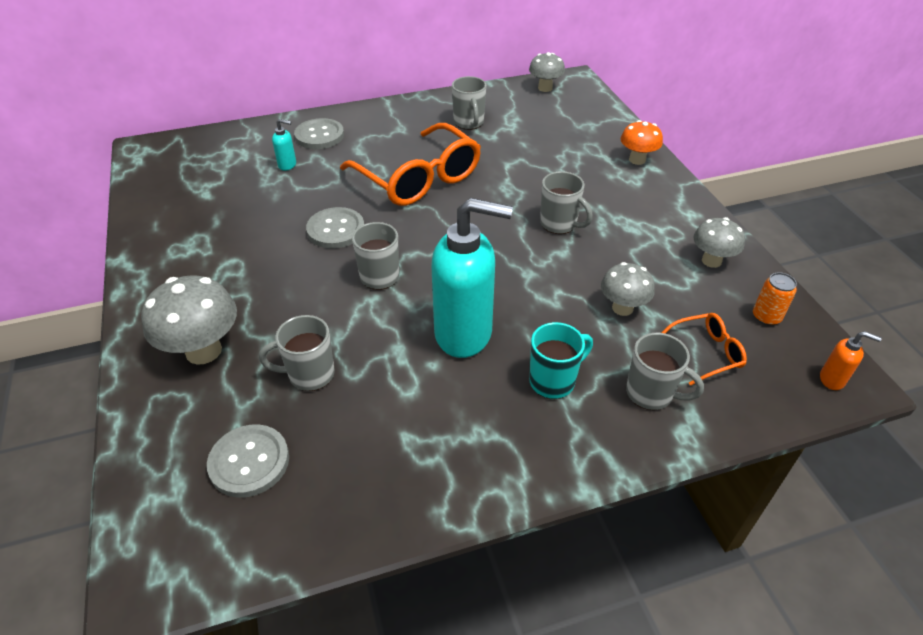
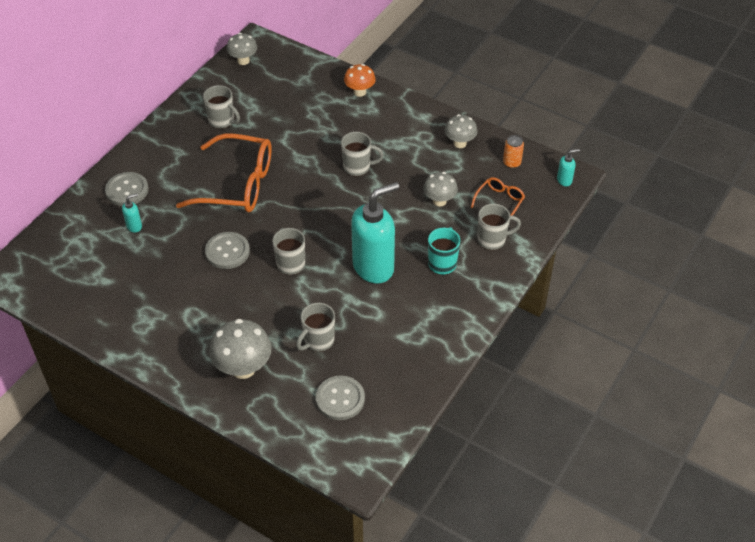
camera: 40 degrees left, 5 degrees up
(832, 379) = (564, 180): orange soap dispenser -> turquoise soap dispenser

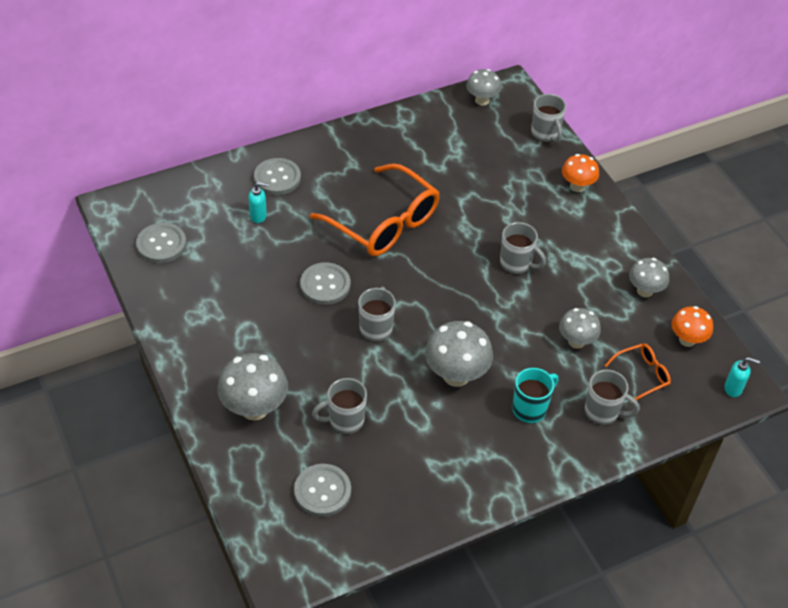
camera: 30 degrees right, 0 degrees up
(71, 285) = (161, 244): none -> grey button
(222, 121) = (416, 152): grey mug -> grey mug (545, 134)
(374, 267) = (456, 375): turquoise soap dispenser -> grey mushroom
(512, 163) = (687, 340): orange can -> orange mushroom

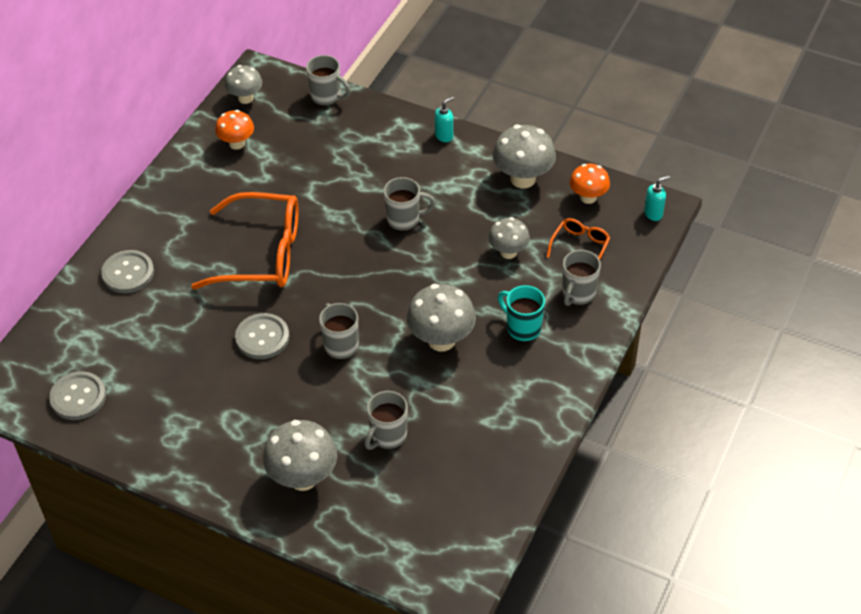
camera: 35 degrees left, 0 degrees up
(258, 216) = (144, 316): turquoise soap dispenser -> turquoise soap dispenser (444, 136)
(322, 491) = (424, 503): grey button -> none
(530, 409) = (522, 328): turquoise mug -> turquoise mug turned 60 degrees counterclockwise
(577, 186) = (393, 126): orange mushroom -> orange mushroom (237, 144)
(603, 412) = (578, 294): grey mug -> grey mug turned 135 degrees clockwise
(644, 291) = (523, 179): grey mushroom -> grey mushroom, size x1.58

